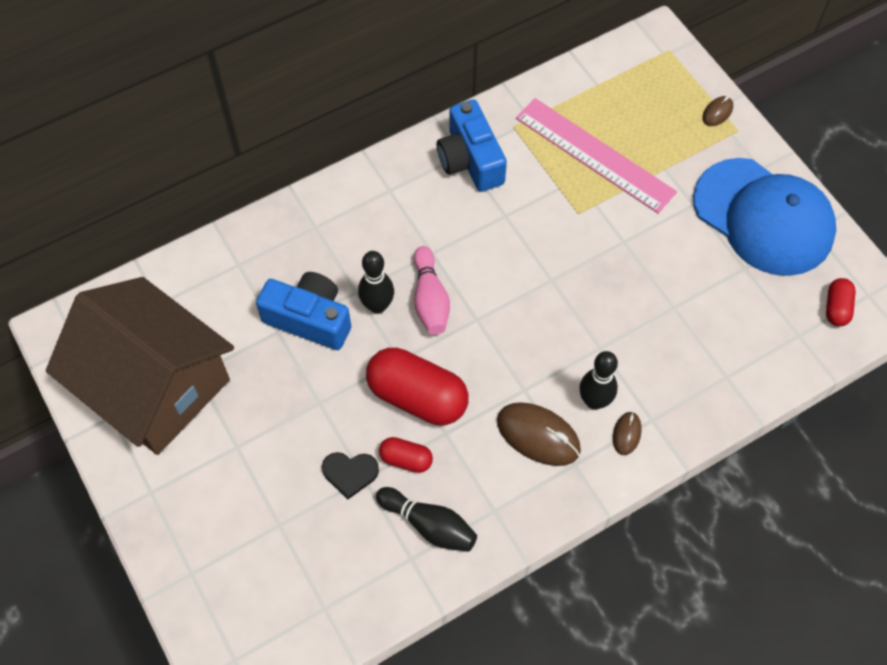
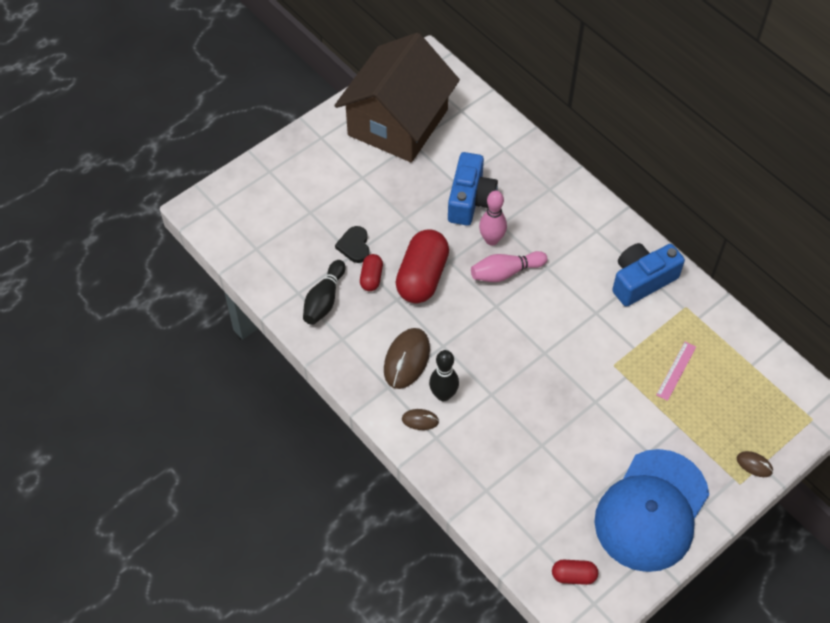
camera: 80 degrees right, 5 degrees down
(377, 306) = (491, 240): black bowling pin -> pink bowling pin
(595, 154) = (676, 370): pink ruler -> pink ruler, size x0.45

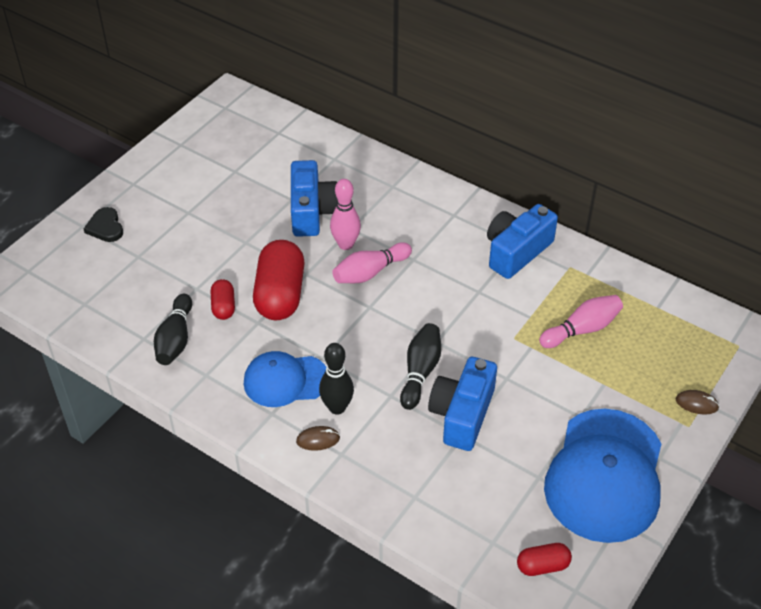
camera: 15 degrees left, 10 degrees down
(354, 246) = (196, 279): black heart -> black heart (105, 227)
(398, 122) = (213, 155): brown house -> none
(407, 360) = (285, 380): brown mouse -> blue cap
(522, 378) = (420, 372): none -> black bowling pin
(547, 426) = (462, 414): none -> blue camera
(676, 370) = (582, 329): pink ruler -> pink bowling pin

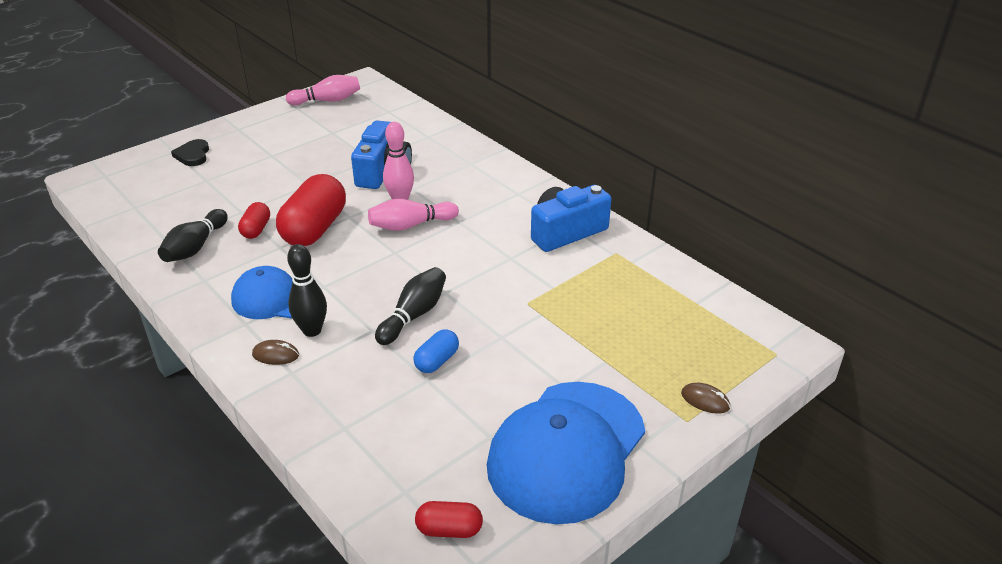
camera: 15 degrees right, 10 degrees down
(462, 414) = (437, 361): blue camera -> blue capsule
(582, 329) = (604, 308): pink bowling pin -> pink bowling pin (327, 100)

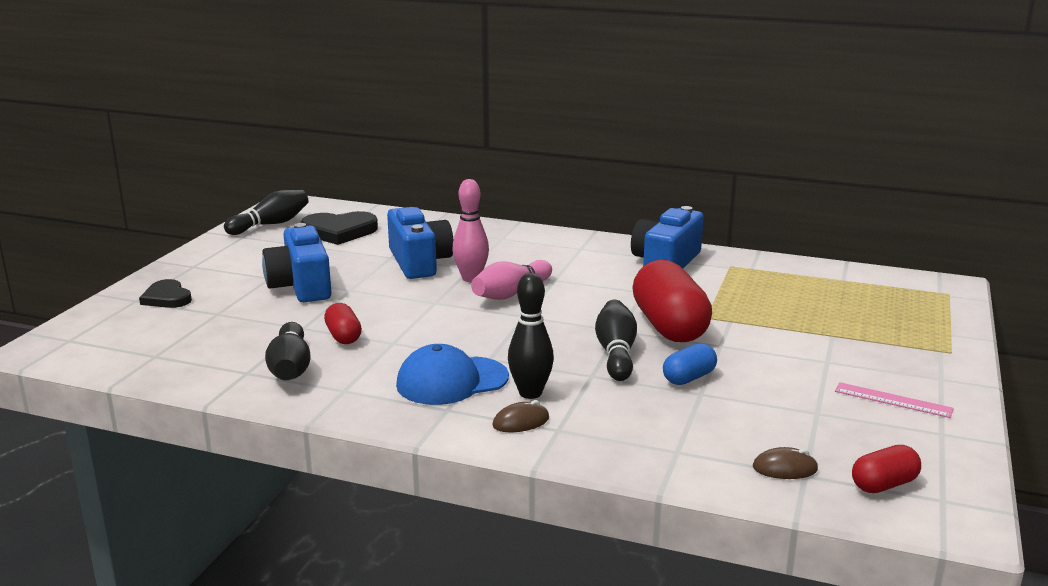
camera: 30 degrees left, 15 degrees down
(282, 170) = (301, 286): none -> blue camera
(314, 229) = (411, 320): red capsule -> red capsule (669, 326)
(327, 100) = (271, 224): pink bowling pin -> black bowling pin
(364, 121) = (339, 231): none -> black heart
(437, 361) = (689, 378): blue capsule -> blue capsule turned 45 degrees clockwise
(566, 450) = (893, 400): blue cap -> pink ruler
(705, 400) = (944, 336): brown mouse -> brown mouse (785, 468)

